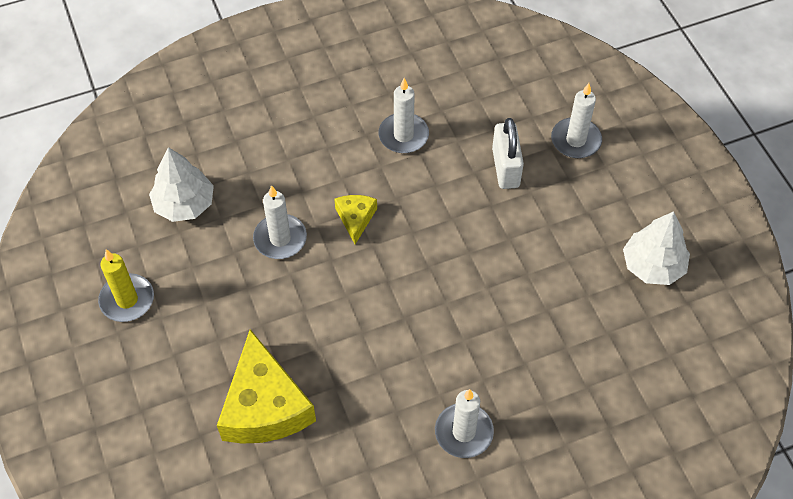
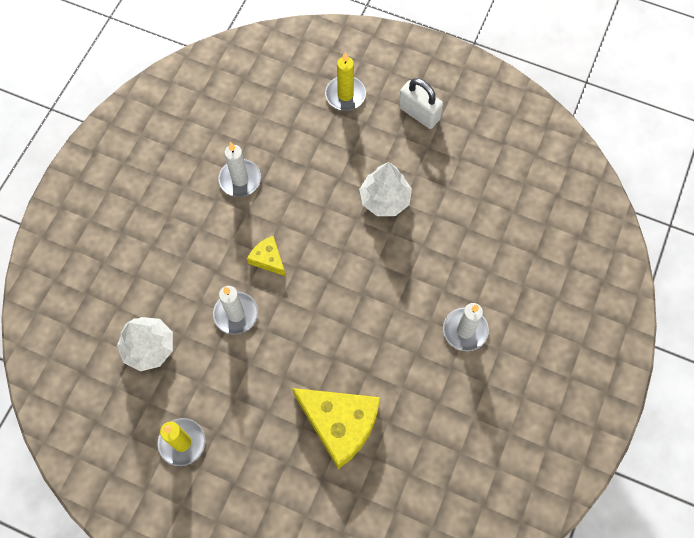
camera: 45 degrees left, 10 degrees up
(505, 168) = (323, 148): white padlock -> white padlock (419, 113)
(575, 140) = (345, 95): white candle -> yellow candle
(653, 265) = (464, 137): white tree -> white tree (385, 199)

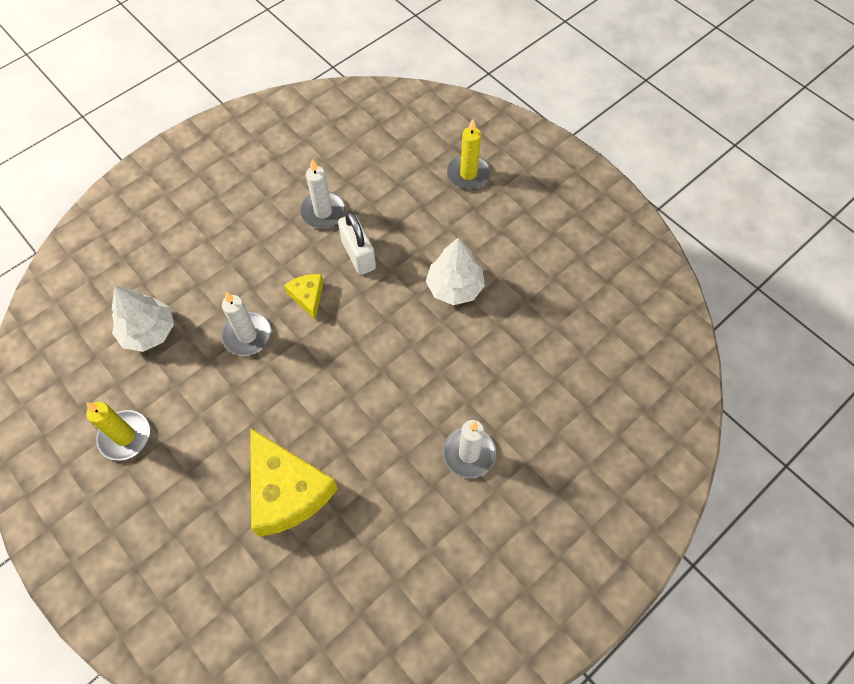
camera: 25 degrees right, 5 degrees down
(419, 113) = (533, 219): white padlock -> white padlock (358, 255)

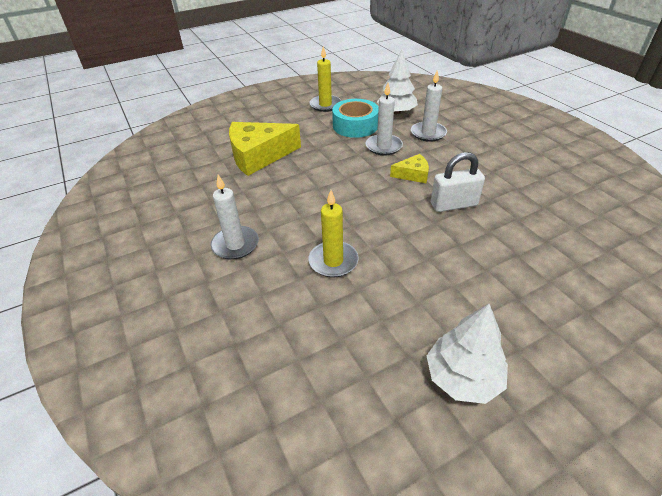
camera: 105 degrees right, 20 degrees down
(192, 379) = (355, 125): none -> turquoise tape
(323, 212) = (503, 189): white candle -> white candle (428, 133)
(455, 287) = (409, 263): white tree -> white tree (463, 377)
(468, 174) = (572, 301): yellow candle -> yellow candle (333, 261)

